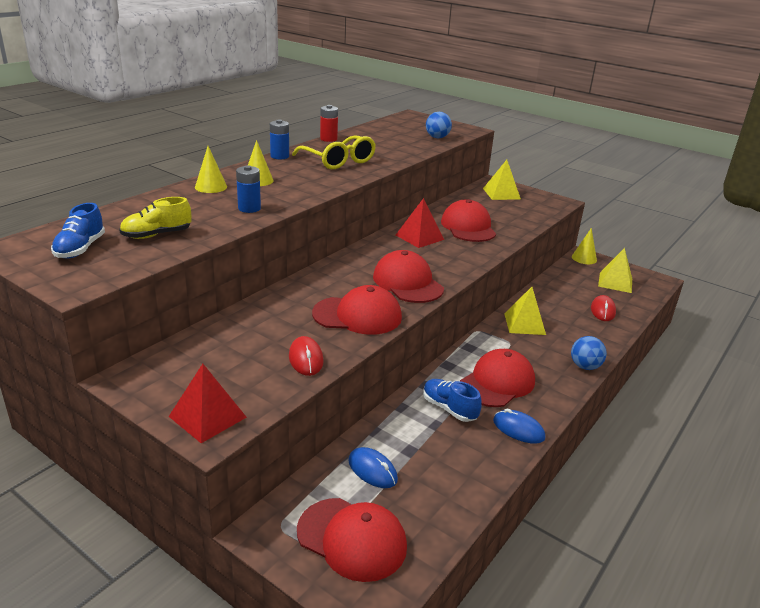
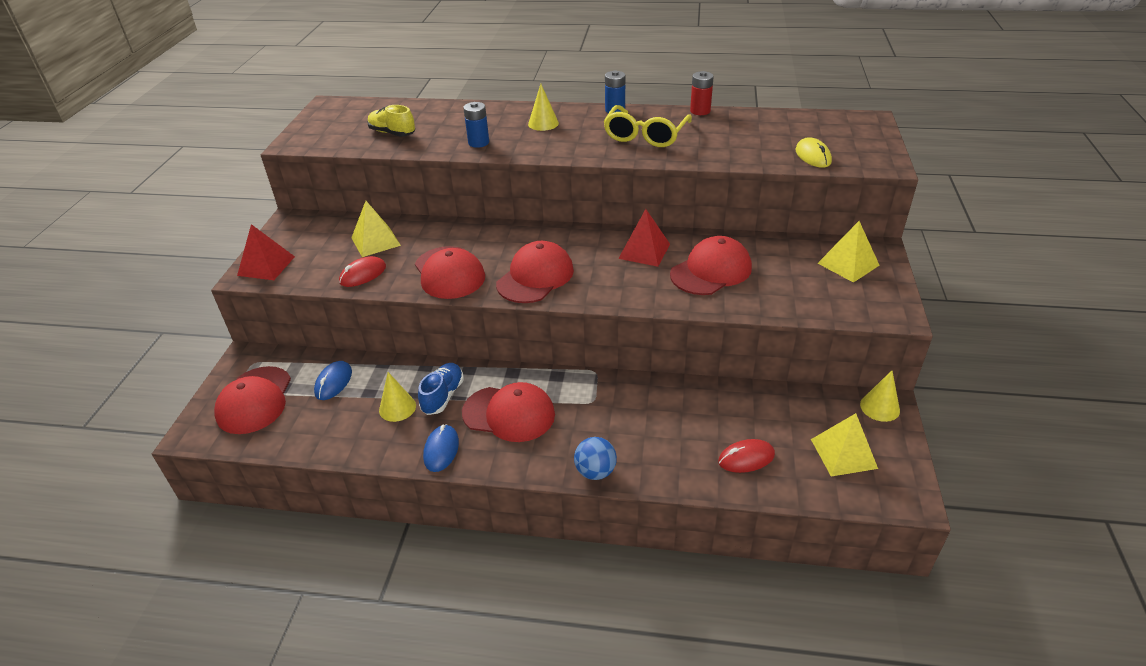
camera: 65 degrees right, 10 degrees up
(80, 249) = (347, 121): blue shoe -> none
(211, 187) = (504, 114): yellow cone -> yellow cone (397, 408)
(437, 137) = (813, 156): blue ball -> yellow mouse
(524, 324) = (643, 401): yellow pyramid -> yellow pyramid (376, 241)

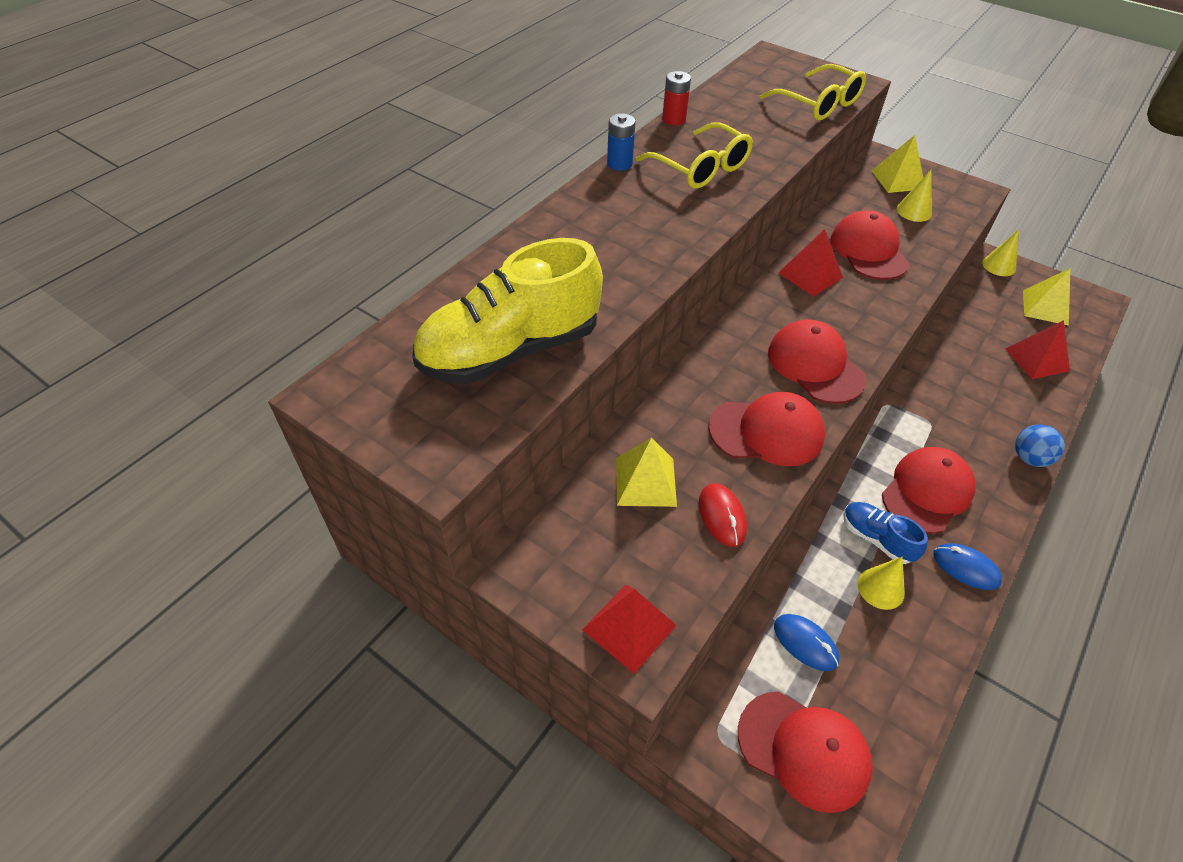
camera: 65 degrees left, 10 degrees up
(392, 133) = (510, 350): yellow shoe -> yellow shoe, size x2.09
(478, 143) = (613, 283): blue battery -> none
(543, 123) = (606, 220): yellow cone -> yellow cone (914, 211)
(746, 458) = (1037, 359): red mouse -> red pyramid
(813, 156) = (819, 104): yellow mouse -> yellow glasses

